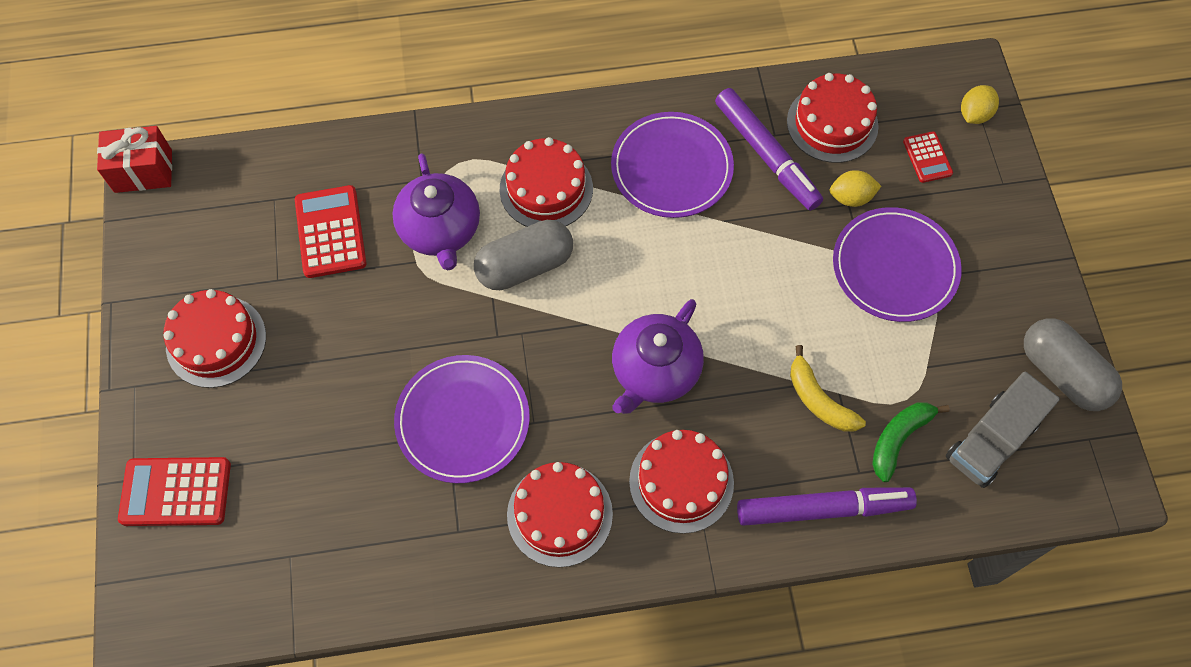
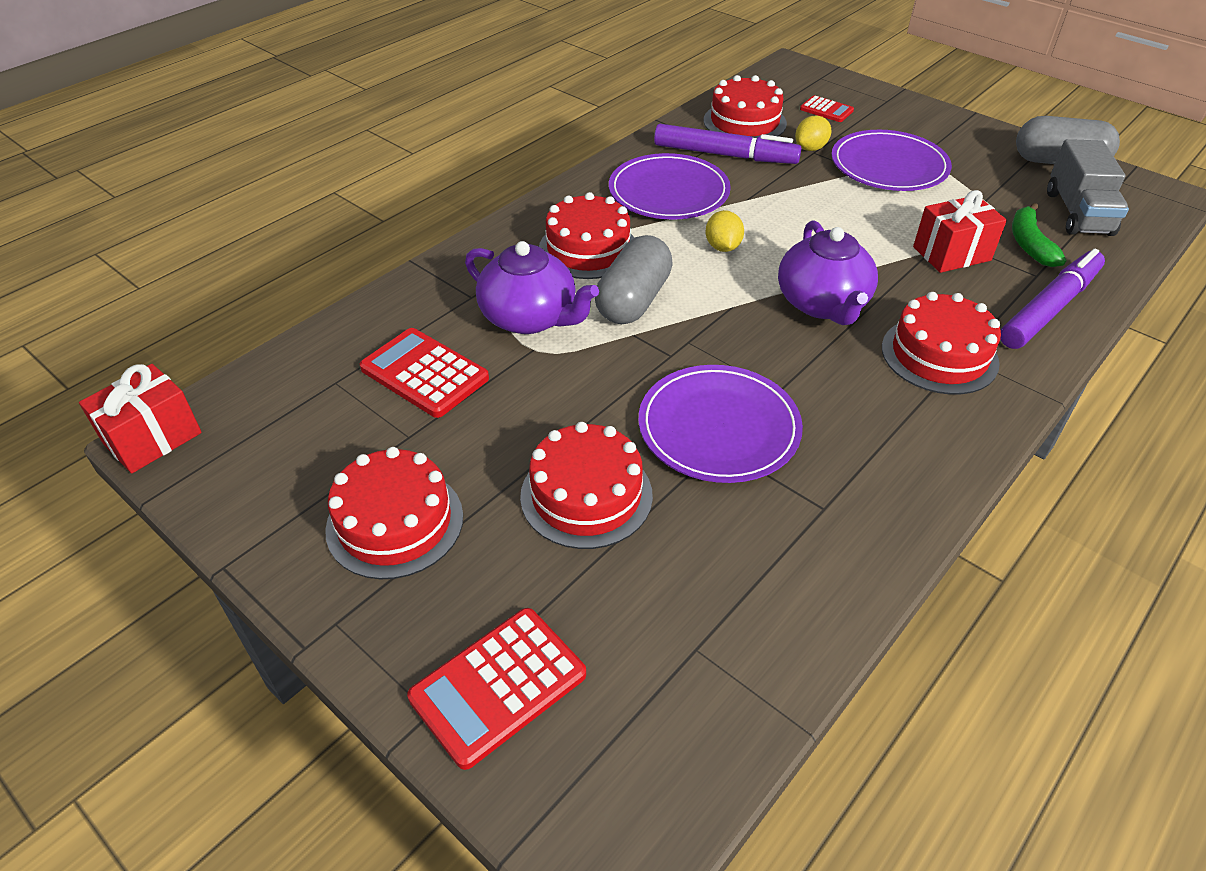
camera: 40 degrees left, 20 degrees down
(559, 514) = (886, 436): red cake -> red cake (586, 495)
(818, 400) = (951, 254): yellow banana -> red gift
(974, 114) = (822, 81): yellow lemon -> yellow lemon (722, 247)

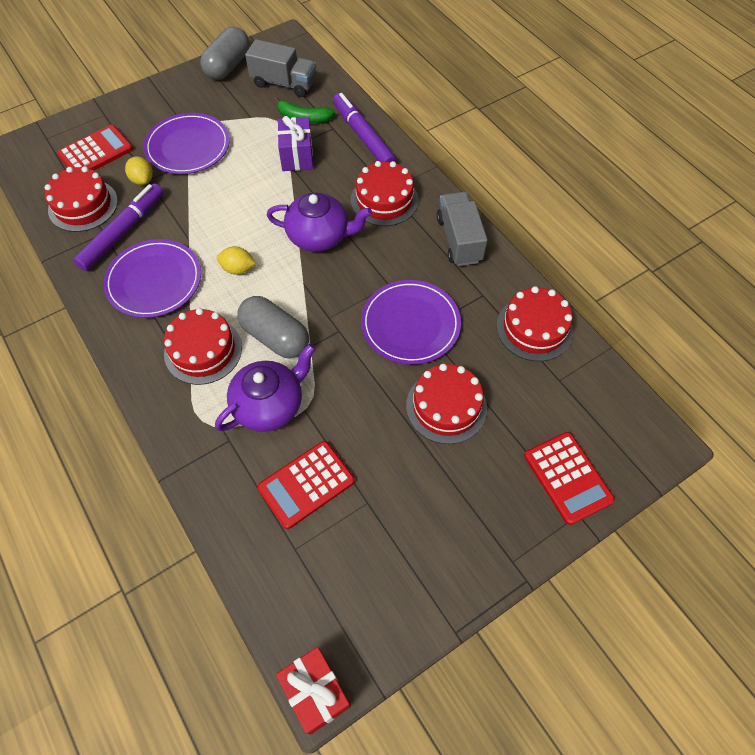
camera: 75 degrees left, 15 degrees up
(395, 522) = (442, 519): red cake -> red cake (534, 328)
(826, 110) = (96, 152): red calculator -> red calculator, size x1.73
(922, 458) = (459, 240): none -> grey truck
(951, 254) = (297, 156): red gift -> purple gift

